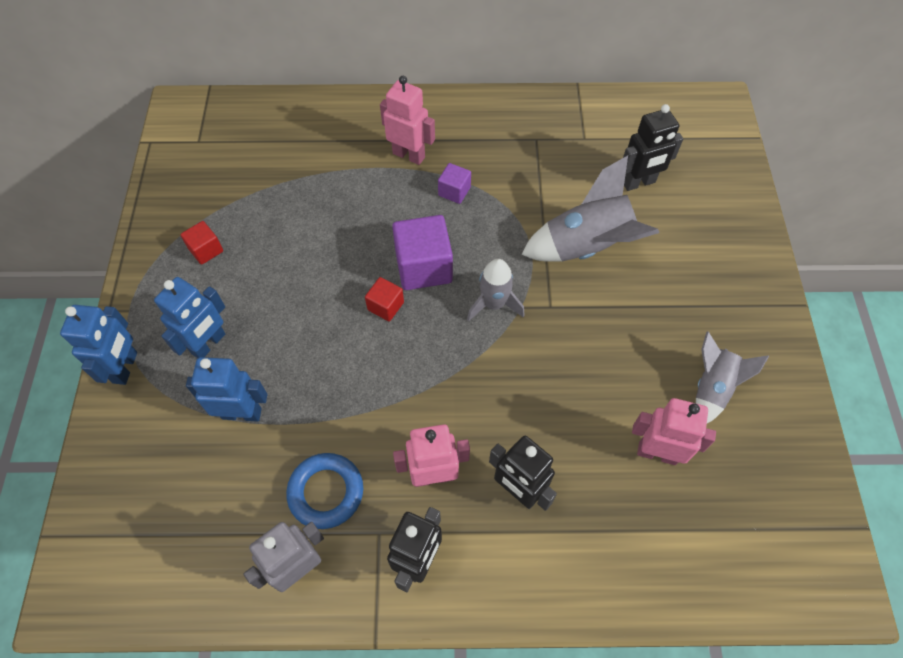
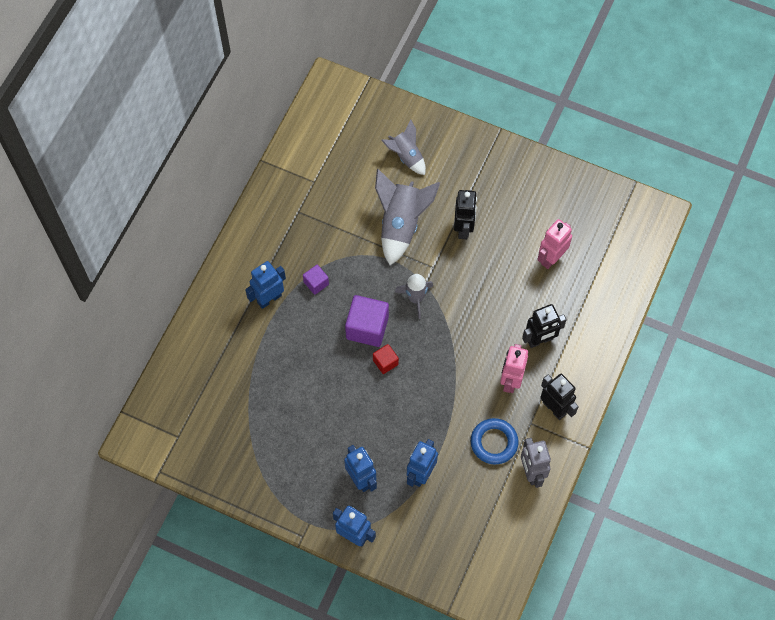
camera: 65 degrees left, 5 degrees up
(206, 250) = (283, 459): red cube -> none
(409, 155) = (269, 298): pink robot -> blue robot
(639, 183) = (368, 168): black robot -> black robot (463, 228)
(712, 388) = (527, 208): grey rocket -> grey rocket (406, 156)

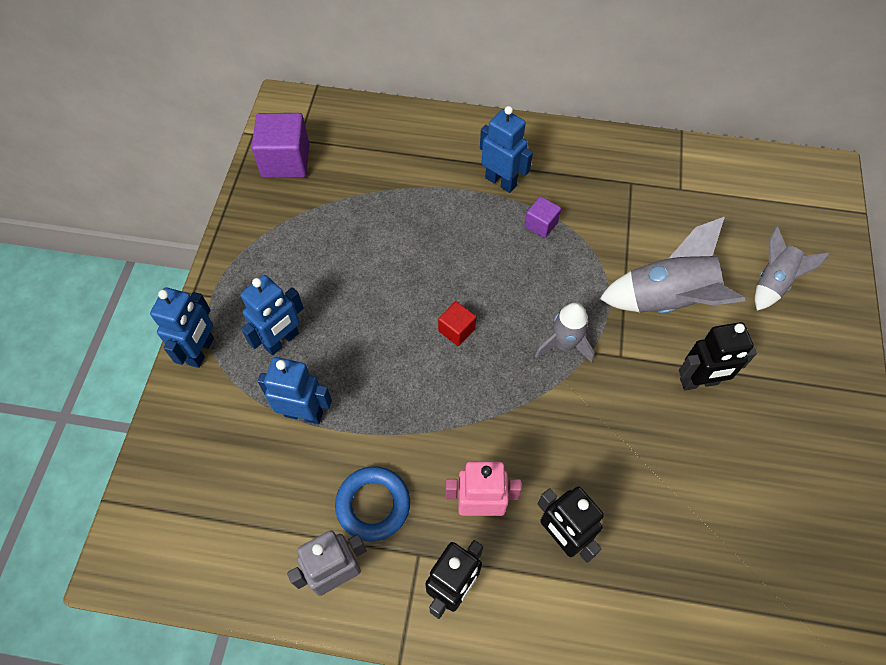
camera: 75 degrees right, 5 degrees down
(367, 328) = (499, 296): purple cube -> purple cube (285, 161)
(551, 258) = (708, 523): pink robot -> none

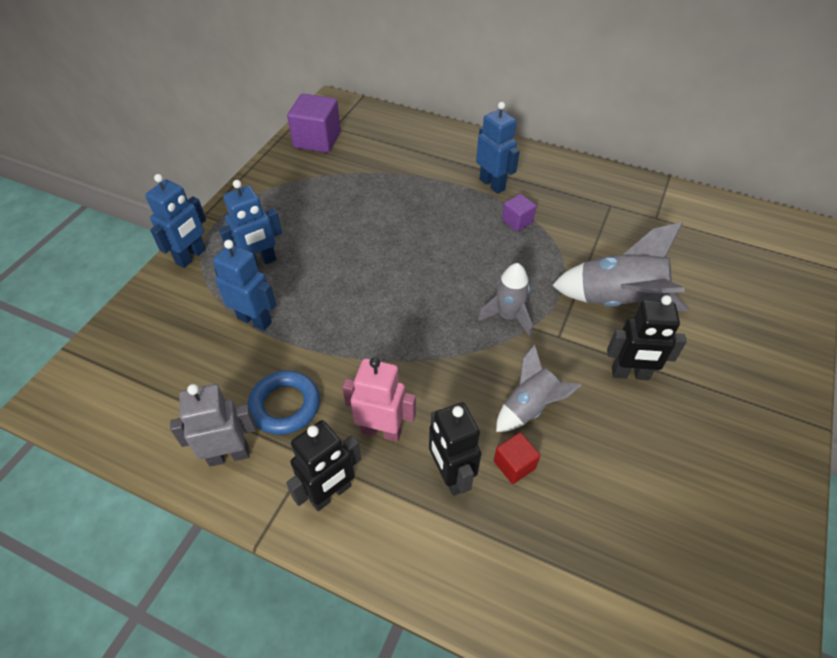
camera: 15 degrees right, 10 degrees down
(456, 330) = (413, 285): red cube -> red cube (514, 465)
(773, 282) = (728, 307): grey rocket -> grey rocket (529, 407)

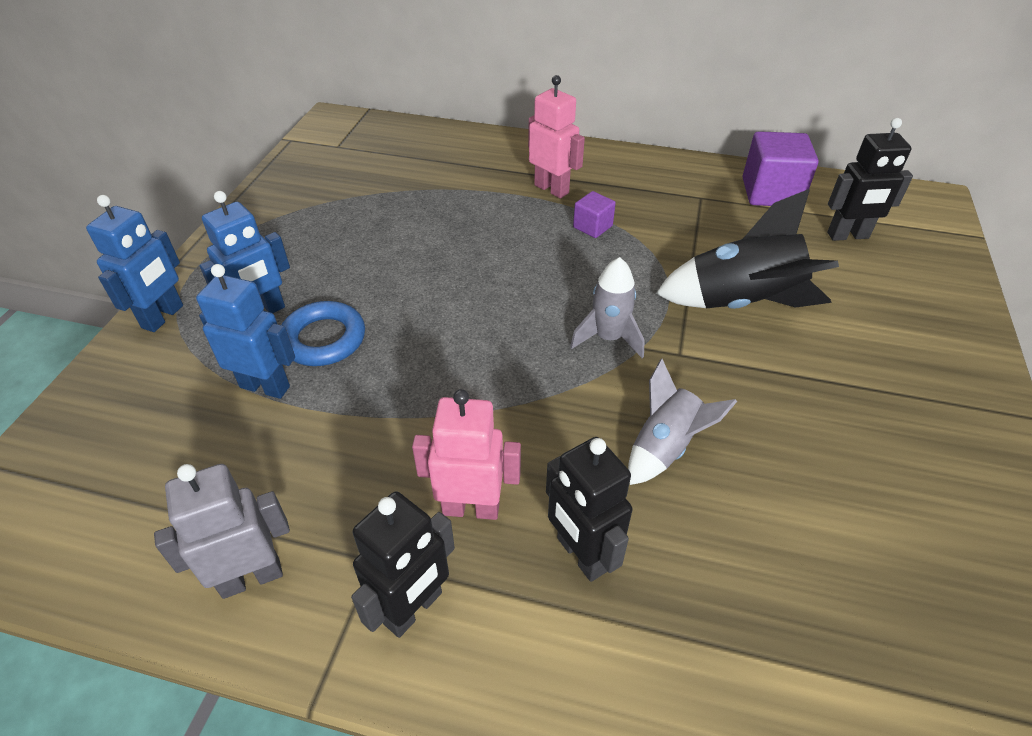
camera: 10 degrees left, 5 degrees down
(285, 405) = (325, 494): blue ring -> blue ring (323, 339)
(317, 140) = (318, 161): purple cube -> purple cube (771, 192)
(492, 184) = (552, 189): blue robot -> pink robot
(514, 465) = (664, 525): red cube -> none
(618, 301) = (741, 303): grey rocket -> black rocket
(630, 374) = (782, 387): black robot -> black robot (848, 236)

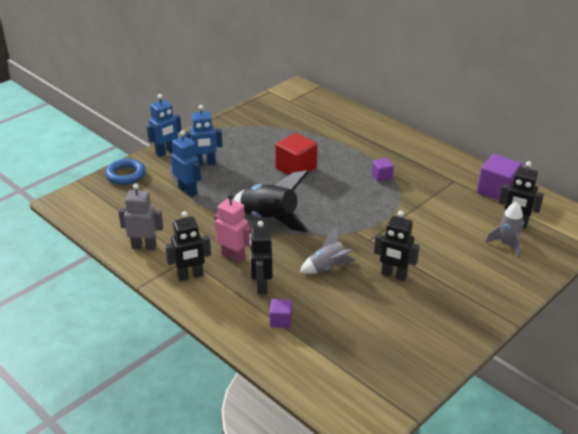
camera: 30 degrees right, 10 degrees down
(323, 339) = (222, 181): blue ring -> blue ring (125, 175)
(442, 262) = (296, 168): none -> red cube
(552, 189) = (378, 153): pink robot -> none
(608, 338) = (343, 223): grey rocket -> grey rocket (507, 244)
(691, 630) = (281, 320): none -> purple cube
(741, 303) = (421, 231): black rocket -> black rocket (269, 219)
(783, 409) = (393, 275): none -> black robot

